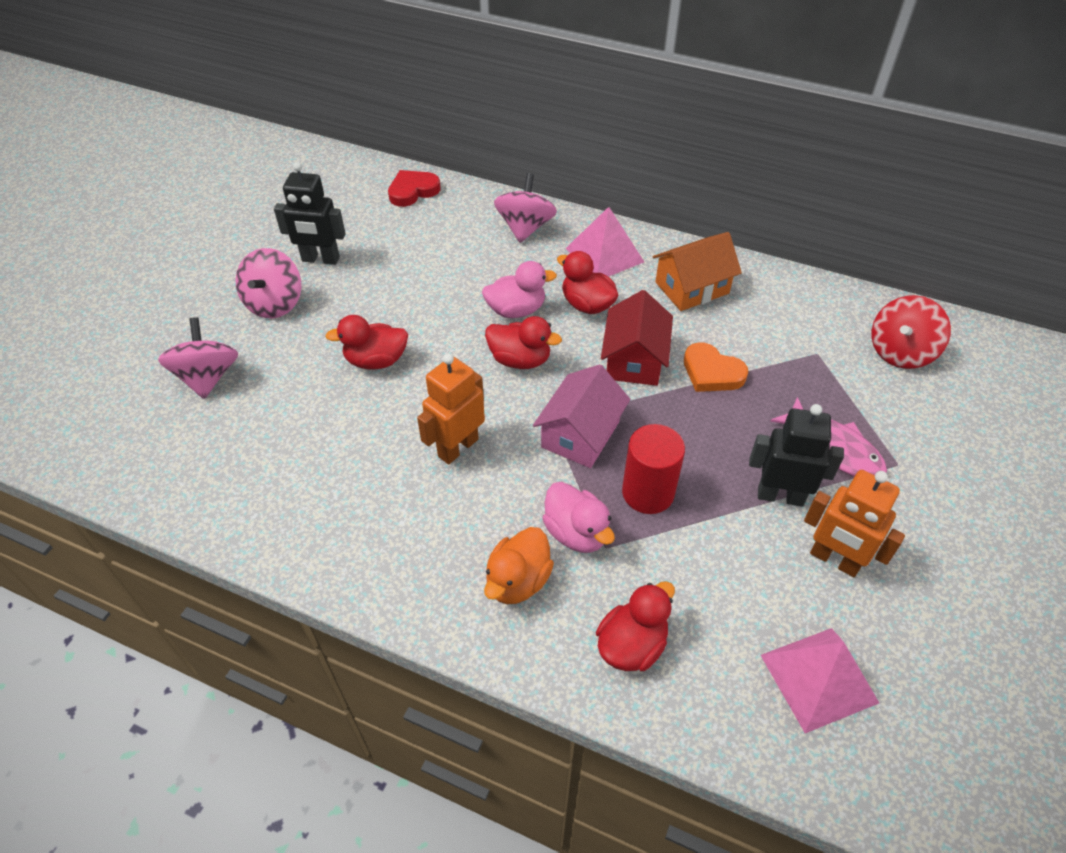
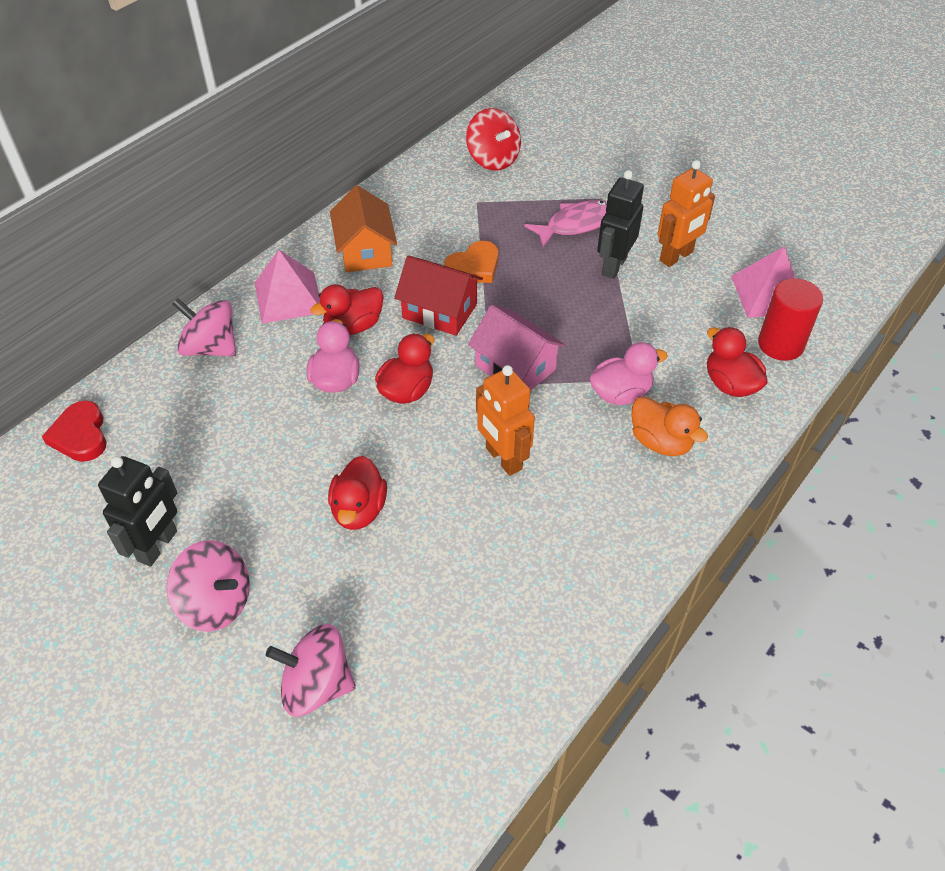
camera: 75 degrees left, 0 degrees up
(648, 493) = (591, 340): red cylinder -> red cylinder (780, 344)

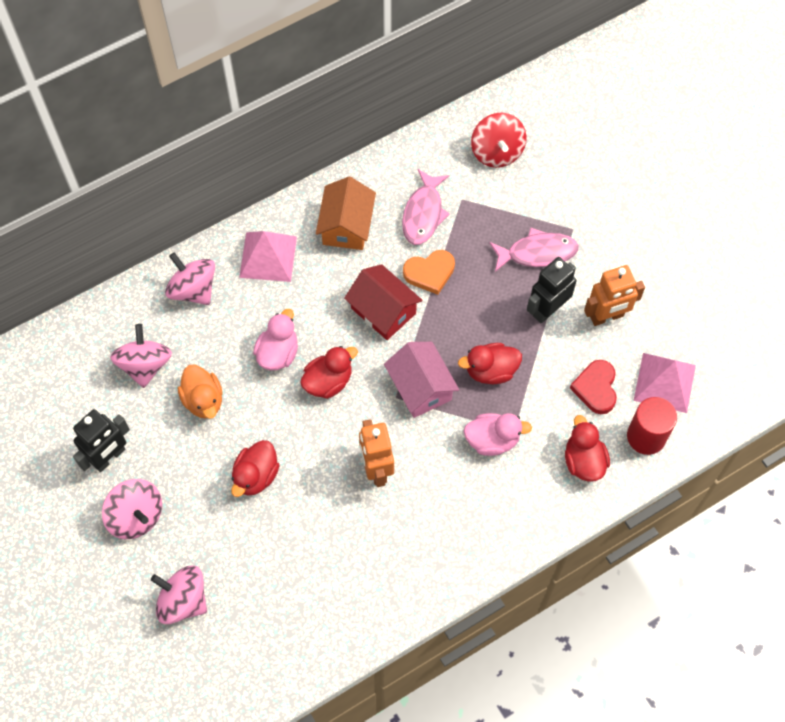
camera: 20 degrees right, 15 degrees up
(80, 435) = (78, 342): red heart -> red heart (596, 388)
(175, 435) = (145, 365): none -> pink spinning top
(353, 326) = (309, 303): red duck -> red duck (490, 371)
(443, 222) = (423, 214): none -> pink fish
(661, 442) = (502, 495): orange duck -> orange duck (203, 400)

